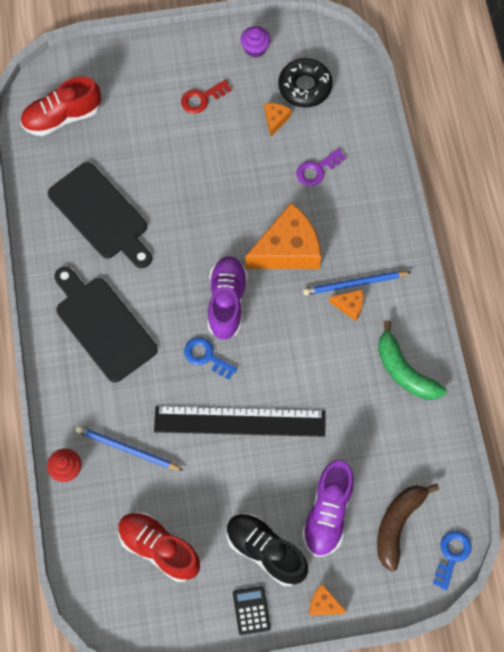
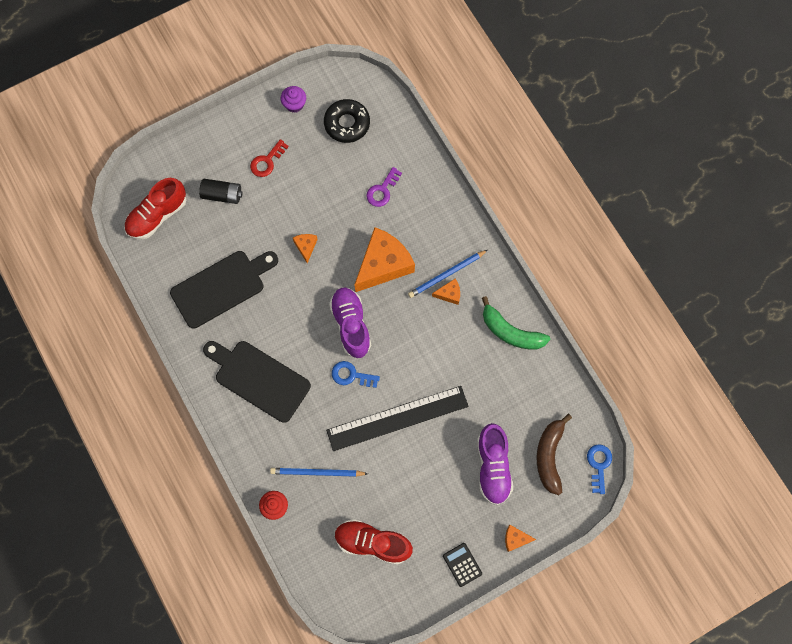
camera: 20 degrees left, 5 degrees up
(101, 214) = (221, 287): black cutting board -> black cutting board turned 60 degrees counterclockwise
(140, 118) = (222, 195): none -> black battery
(265, 551) = (456, 514): black shoe -> none
(275, 119) = (333, 159): orange cheese -> orange cheese (306, 247)

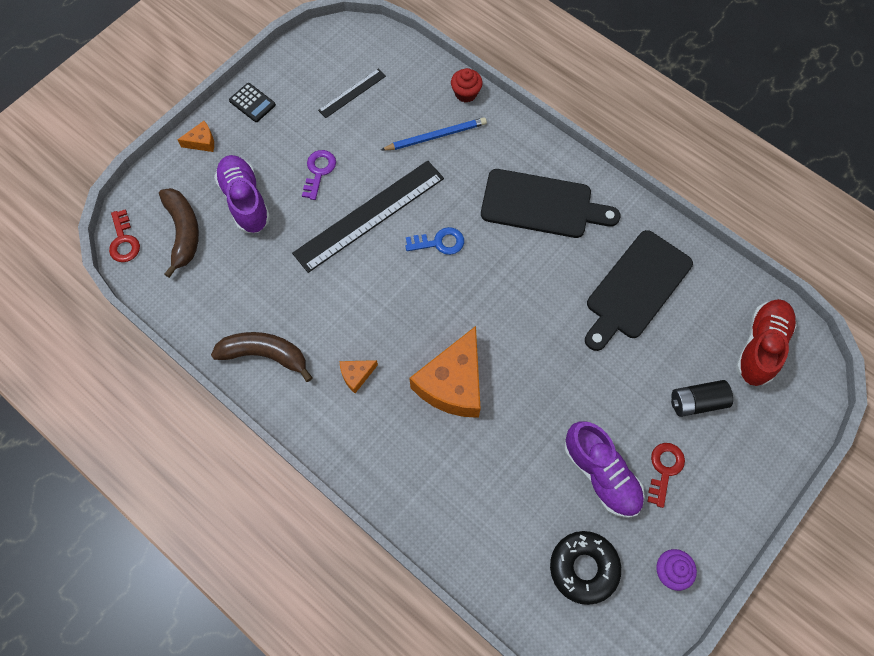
camera: 160 degrees right, 5 degrees down
(306, 247) = (559, 372): orange cheese -> none
(351, 325) = (463, 297): purple shoe -> purple shoe (601, 474)
(372, 543) = (352, 93): red shoe -> black ruler
(382, 190) = (493, 484): purple key -> purple key (319, 171)
(446, 275) = (368, 398): blue pencil -> none
(510, 332) = (265, 354): green banana -> brown banana
(599, 465) = (124, 241): blue key -> red key

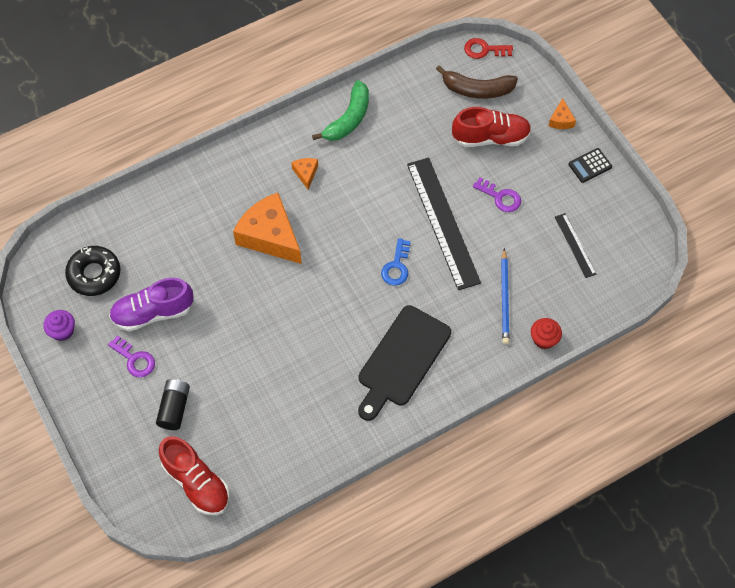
camera: 110 degrees right, 5 degrees down
(245, 201) = (491, 137): purple shoe -> red shoe
(265, 354) = (348, 119): brown banana -> green banana
(636, 288) = (292, 404): black cutting board -> none
(664, 469) = (135, 359): red key -> purple key

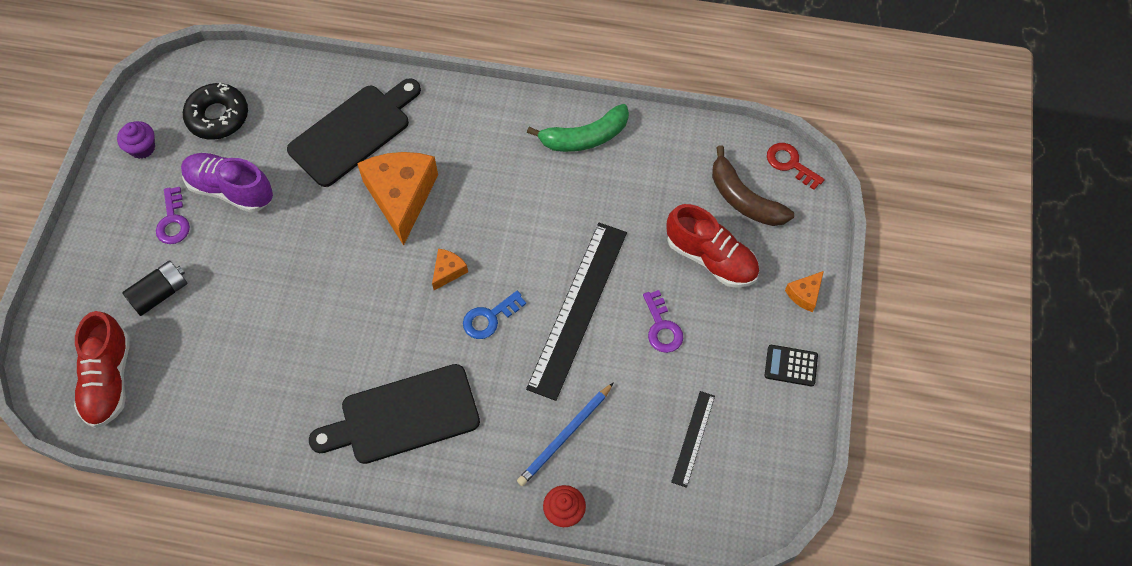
camera: 40 degrees right, 0 degrees up
(198, 219) = (354, 132): none -> black cutting board
(306, 173) = (492, 161): orange cheese -> orange cheese (448, 271)

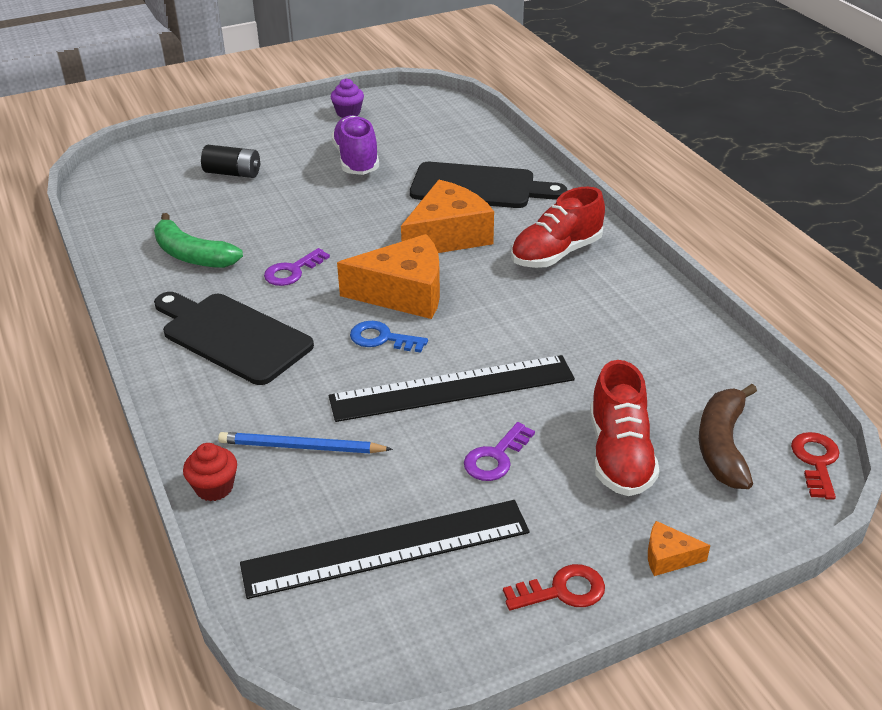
camera: 55 degrees right, 25 degrees down
(109, 380) = (138, 186): red shoe -> red shoe (556, 253)
(173, 221) = (301, 151): purple key -> purple key (292, 271)
(218, 116) = (413, 127): black donut -> none
(448, 271) = (404, 293): orange cheese -> orange cheese, size x2.27
(585, 137) = (642, 304): green banana -> green banana (192, 255)
(693, 438) = (386, 548): black ruler -> black ruler, size x2.07
(791, 365) = (562, 591): black calculator -> red key

